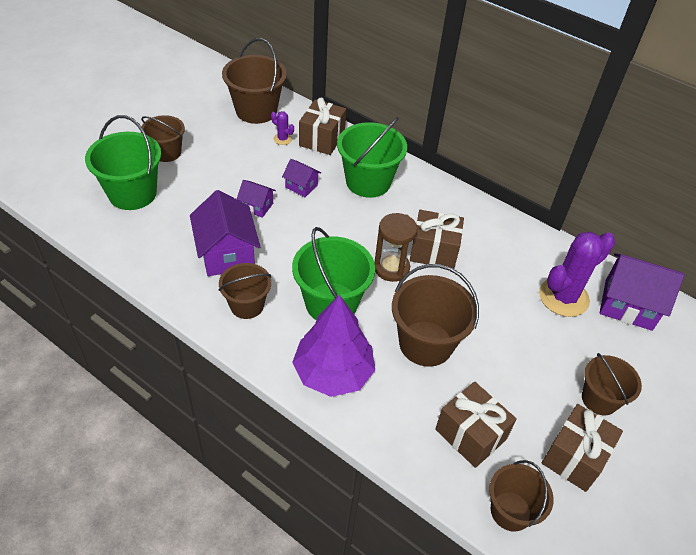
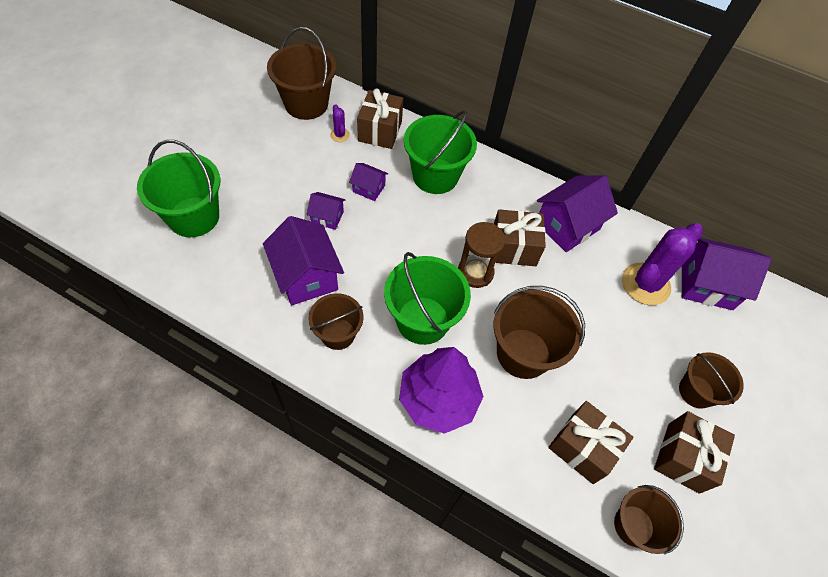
camera: 10 degrees left, 10 degrees up
(167, 152) = (221, 164): brown bucket -> none
(282, 139) = (340, 135): purple cactus -> purple cactus turned 45 degrees clockwise
(492, 238) = (567, 226): none -> purple house

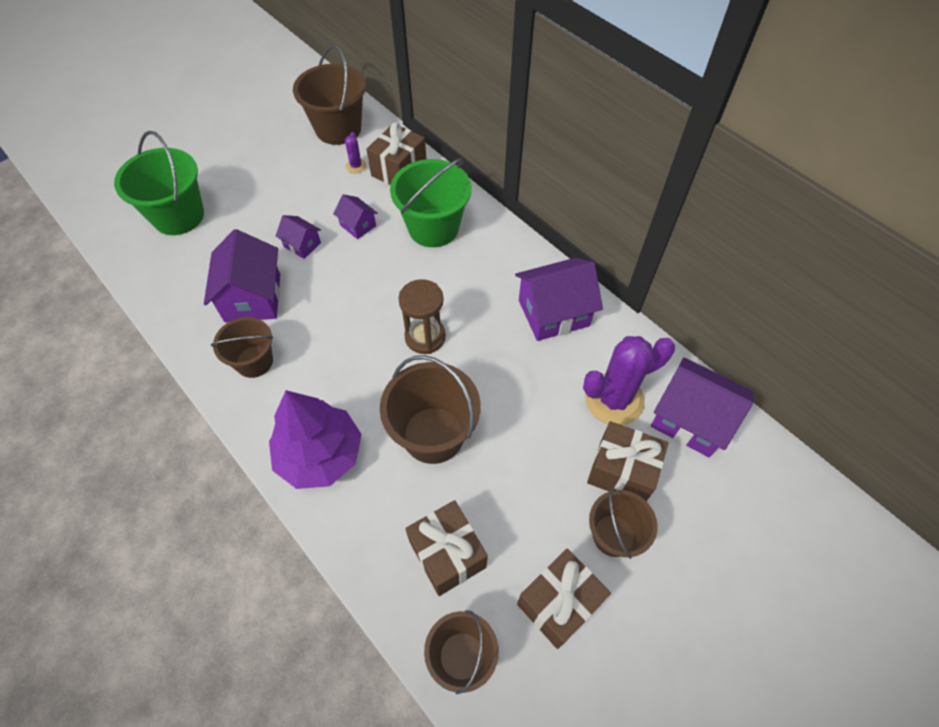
camera: 25 degrees right, 0 degrees up
(422, 320) = (345, 371): green bucket -> none
(513, 248) = (480, 322): brown gift -> brown gift (622, 471)

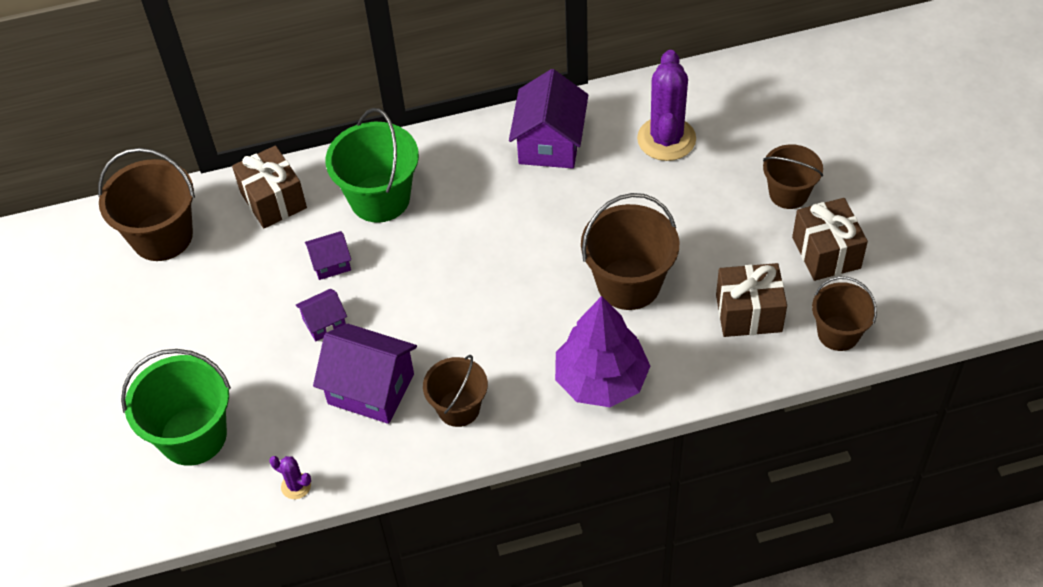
camera: 60 degrees left, 5 degrees down
(356, 166) = (237, 238): purple cactus -> purple cactus (296, 486)
(425, 337) = (516, 253): brown hourglass -> none
(622, 471) = (736, 164): brown gift -> none
(690, 419) = (714, 97): purple house -> none

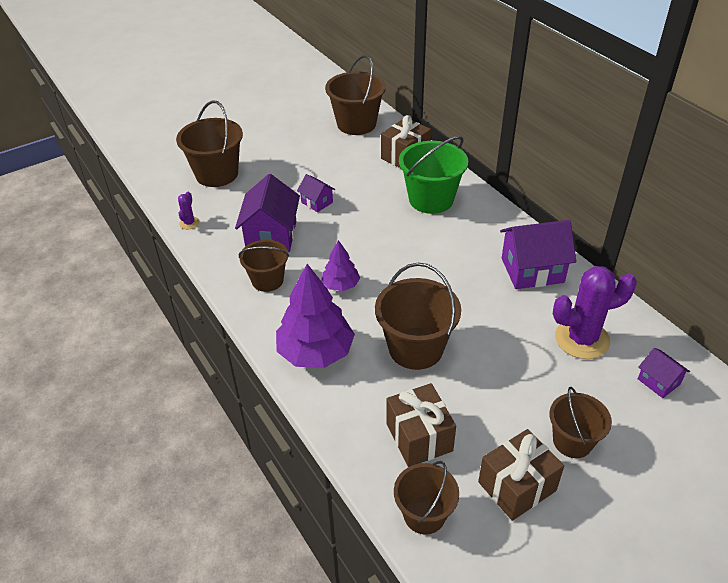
camera: 70 degrees right, 10 degrees down
(193, 436) = (217, 174): green bucket -> brown bucket
(331, 263) = (366, 193): purple house -> purple house (658, 382)
(499, 331) = (340, 285): none -> purple tree

